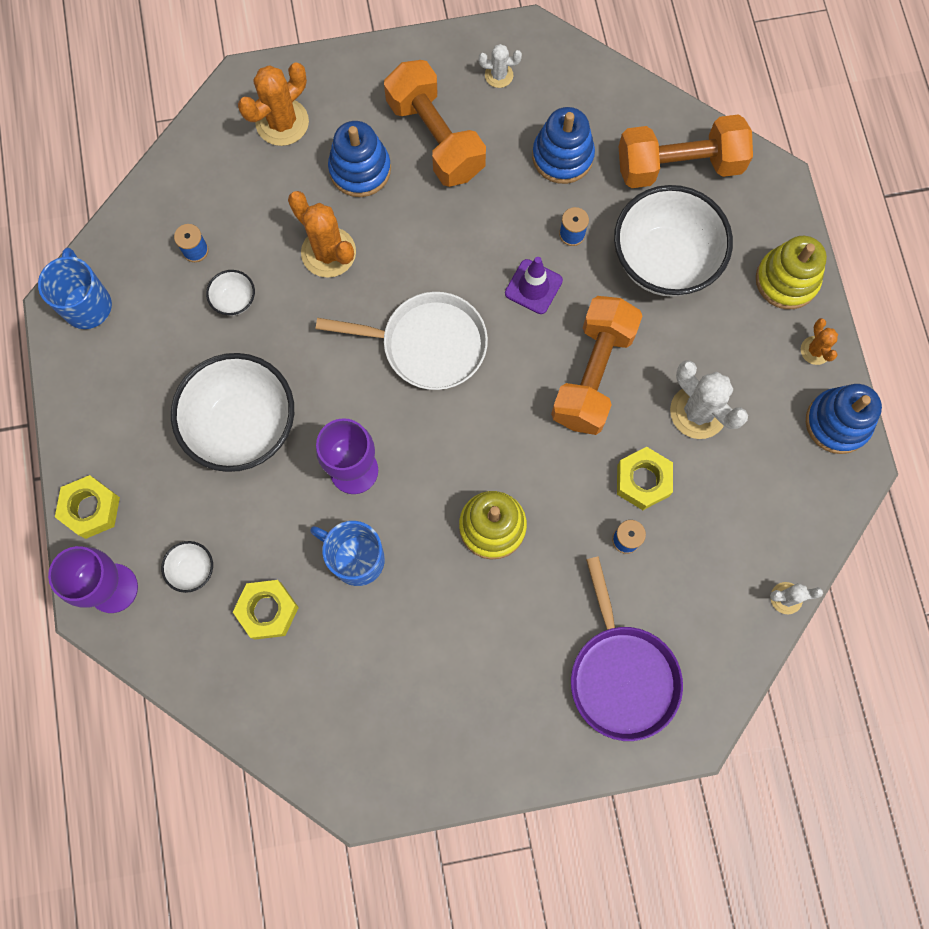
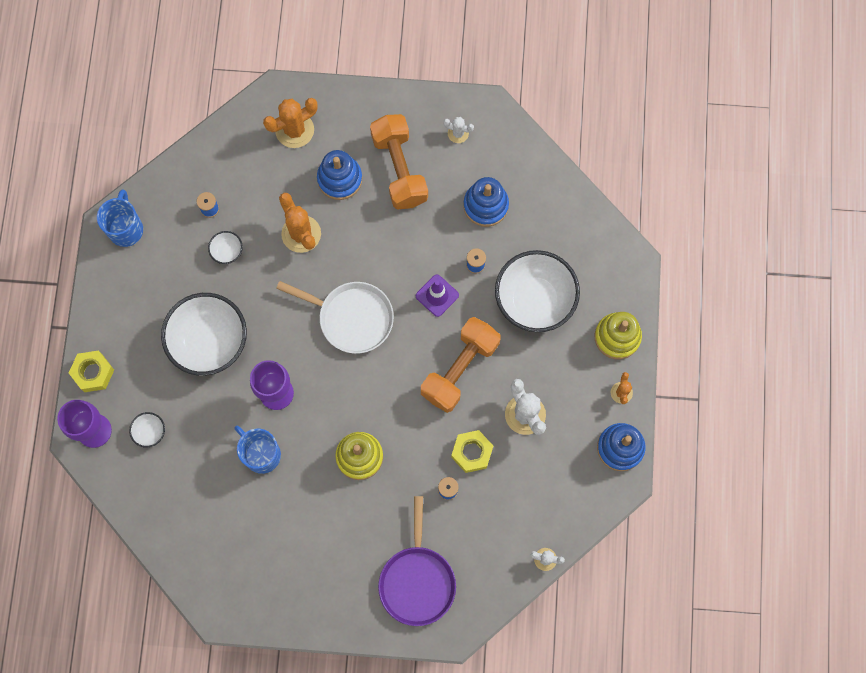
camera: 15 degrees right, 0 degrees up
(268, 610) = (193, 473): yellow nut -> none
(679, 166) = (567, 233): orange dumbbell -> none

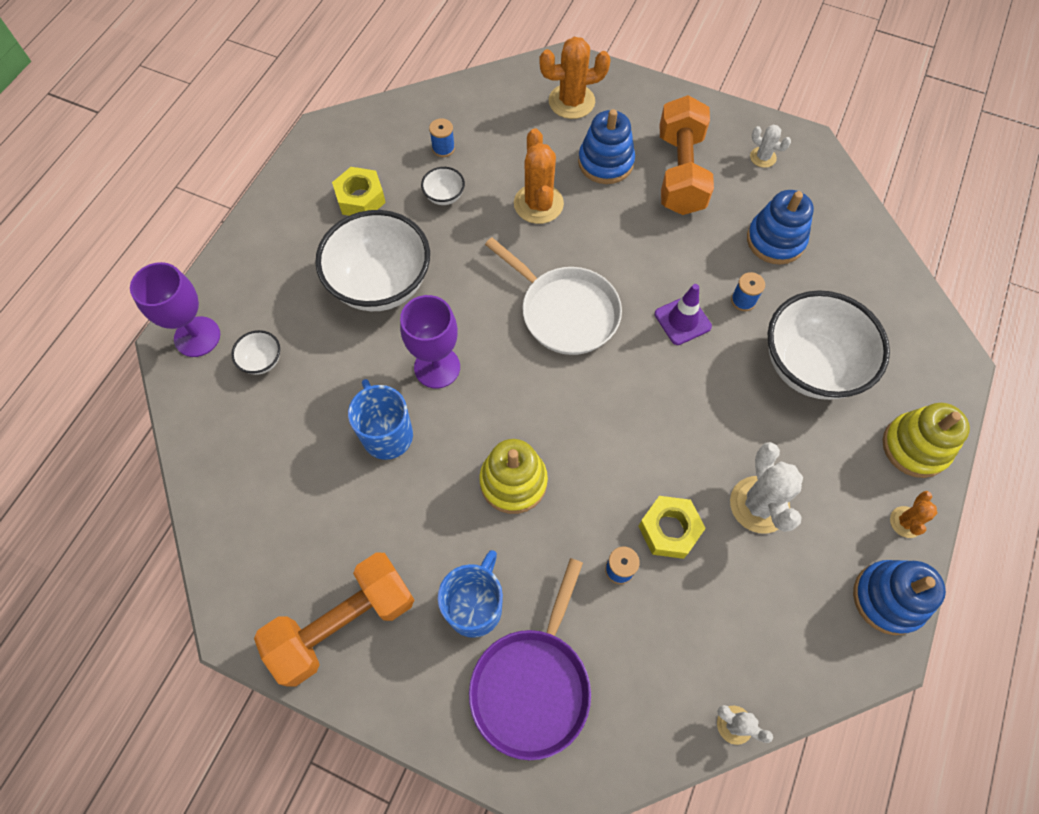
camera: 20 degrees right, 10 degrees down
(93, 373) = (229, 273): yellow nut -> yellow nut (360, 198)
(126, 228) = (341, 140): blue mug -> blue mug (475, 606)
(460, 369) = (685, 416): orange dumbbell -> orange dumbbell (343, 623)

